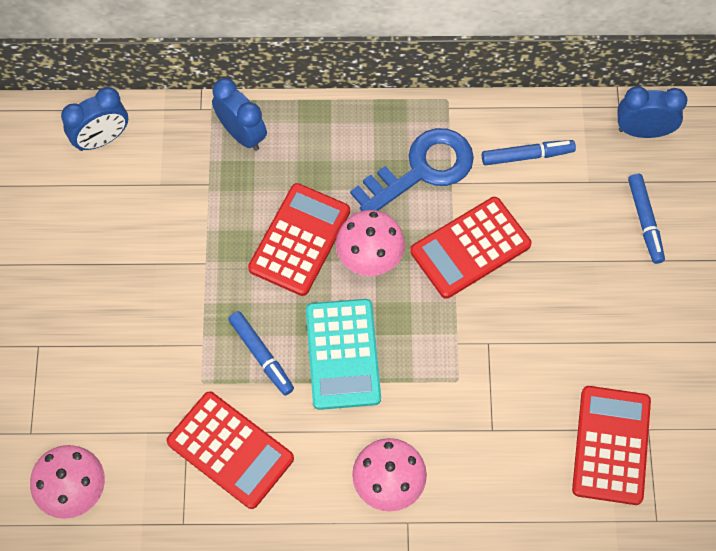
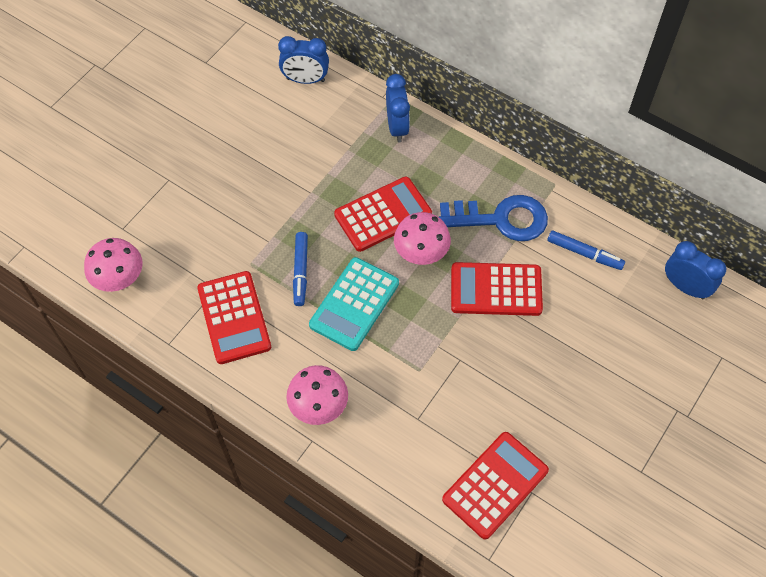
camera: 35 degrees right, 5 degrees down
(645, 221) = (639, 349): blue marker -> none

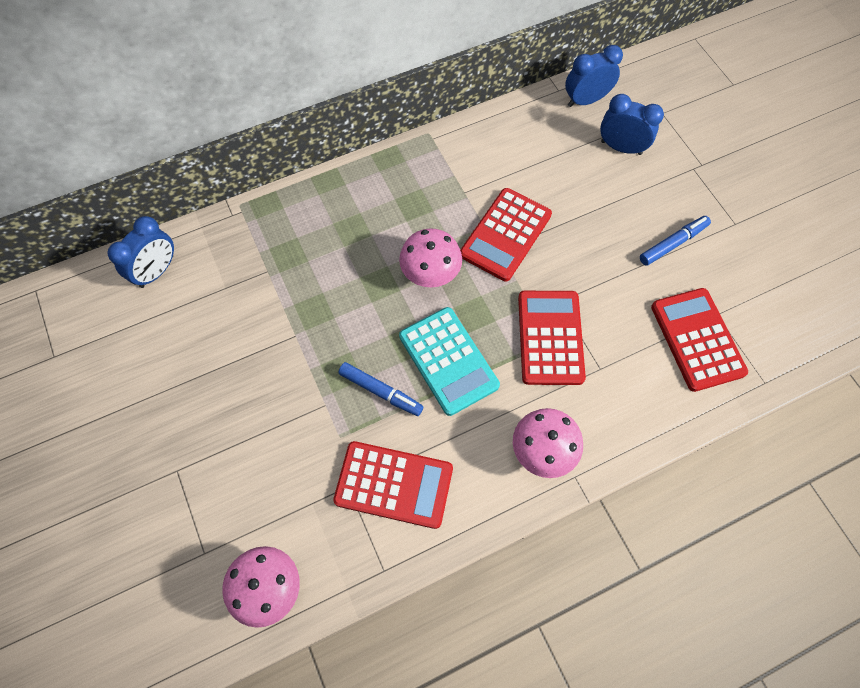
camera: 60 degrees left, 5 degrees up
(383, 214) = (366, 284): red calculator -> red calculator (550, 337)
(397, 127) = (276, 221): blue clock -> blue clock (621, 148)
(501, 219) = (436, 191): blue key -> none
(584, 253) = (511, 150): blue marker -> blue marker (673, 243)

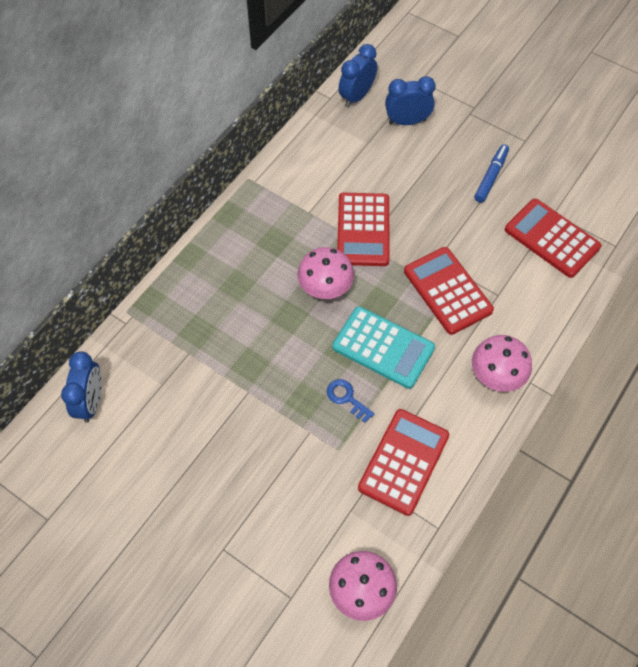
camera: 30 degrees left, 5 degrees down
(381, 391) = (346, 398): blue marker -> blue key
(394, 484) = (403, 462): red calculator -> red calculator turned 45 degrees counterclockwise

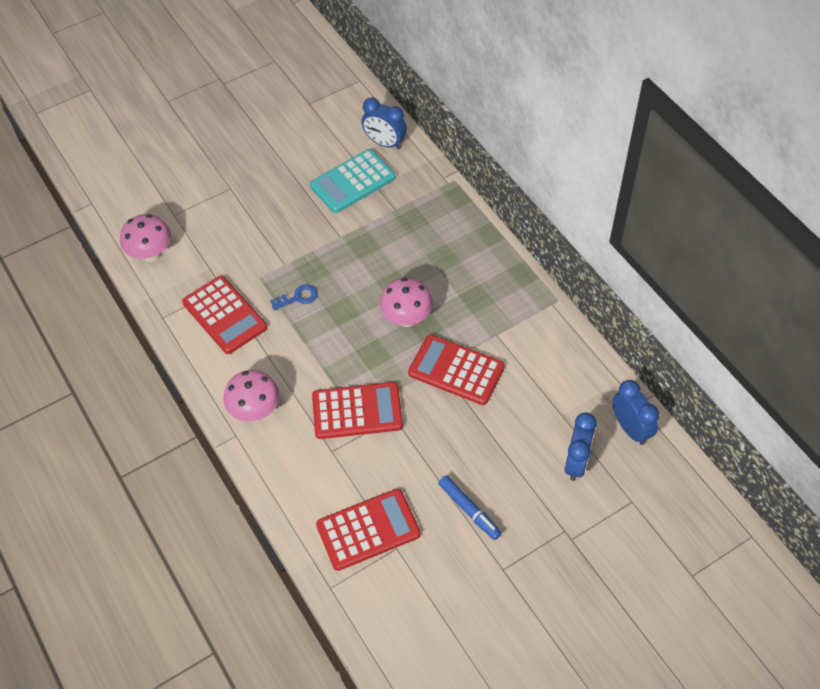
camera: 115 degrees right, 5 degrees down
(383, 348) = (328, 339): turquoise calculator -> turquoise calculator (353, 182)

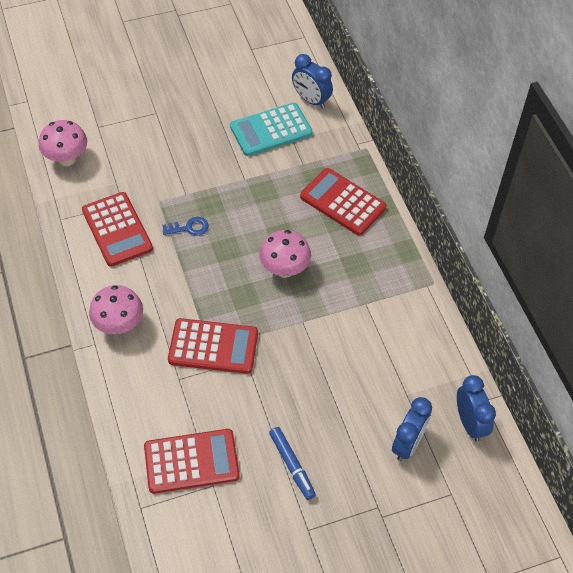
camera: 10 degrees right, 0 degrees up
(456, 370) = (317, 329): red calculator -> red calculator (342, 202)

